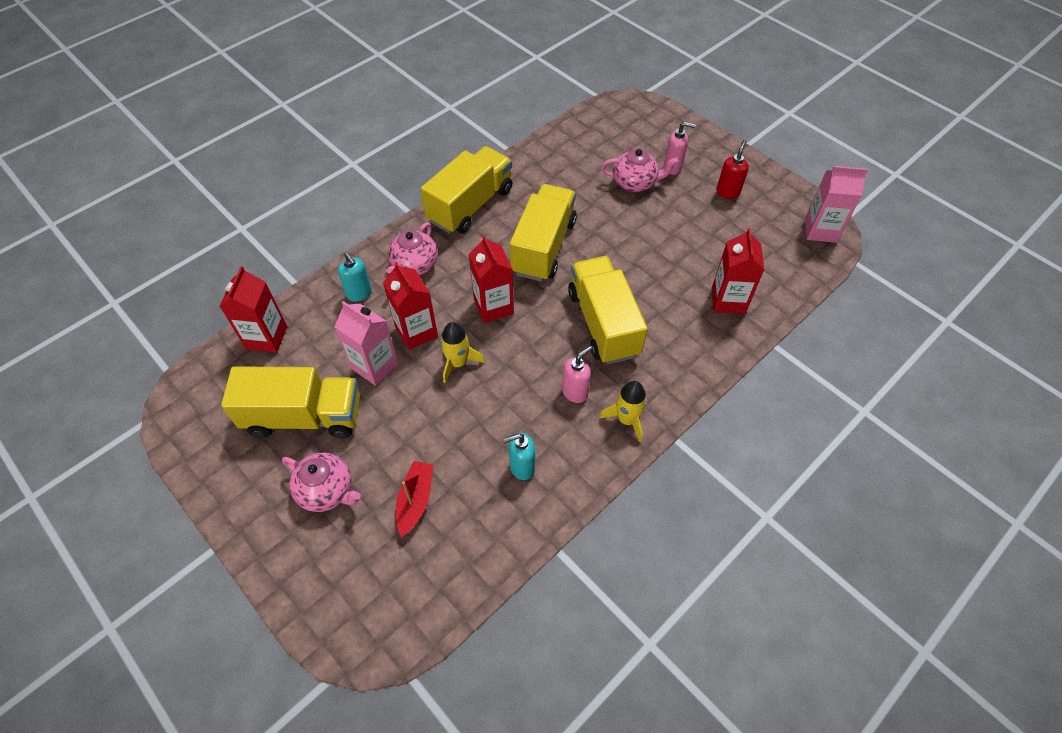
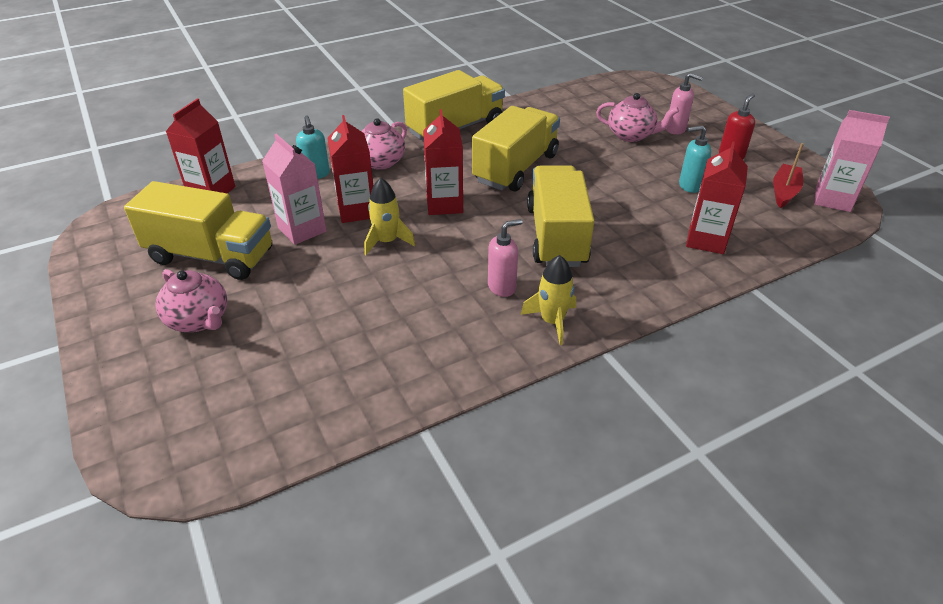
camera: 15 degrees right, 15 degrees down
(415, 500) = (285, 347): red boat -> red boat (784, 191)
(521, 467) = (414, 341): turquoise soap dispenser -> turquoise soap dispenser (689, 186)

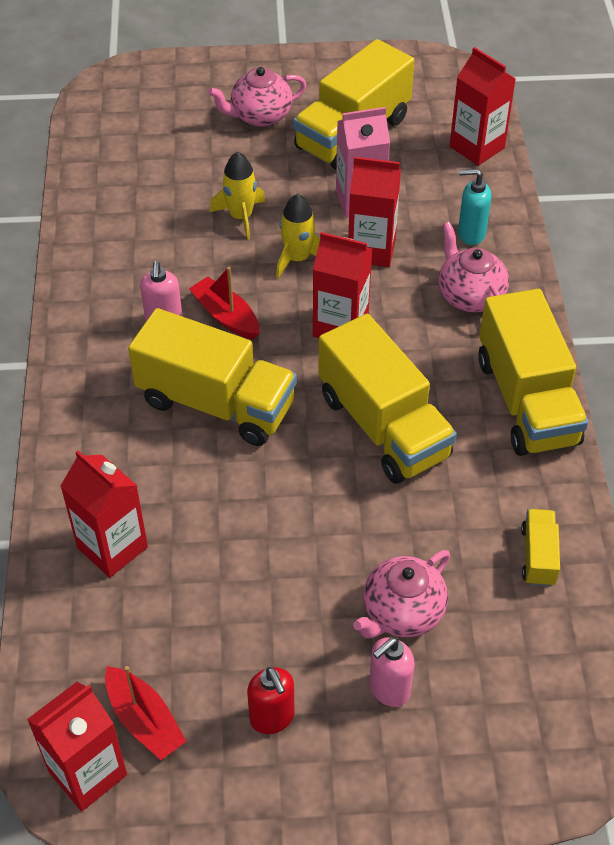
camera: 115 degrees right, 10 degrees up
(472, 258) = (226, 316): none -> red boat
(552, 321) = (90, 340): yellow rocket -> yellow rocket (241, 217)
(558, 108) = (538, 556): none -> yellow truck
(689, 186) = (229, 604): turquoise soap dispenser -> none
(832, 199) = (87, 773): pink carton -> red carton

